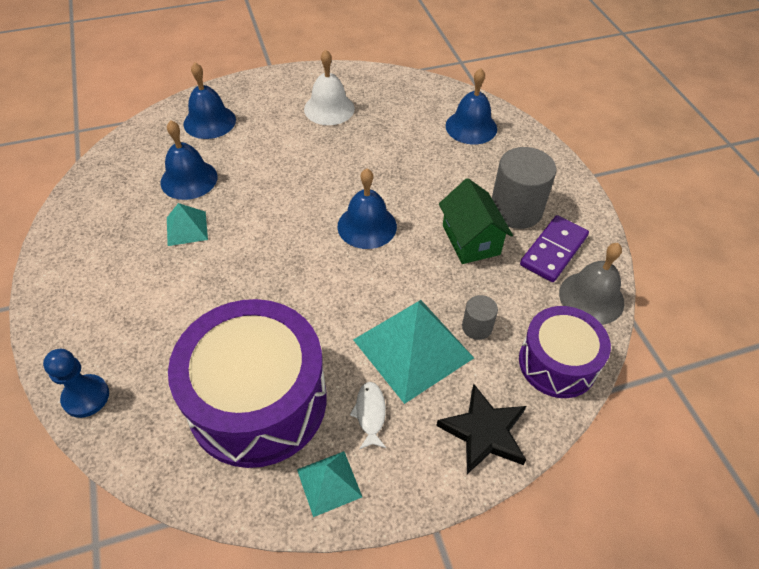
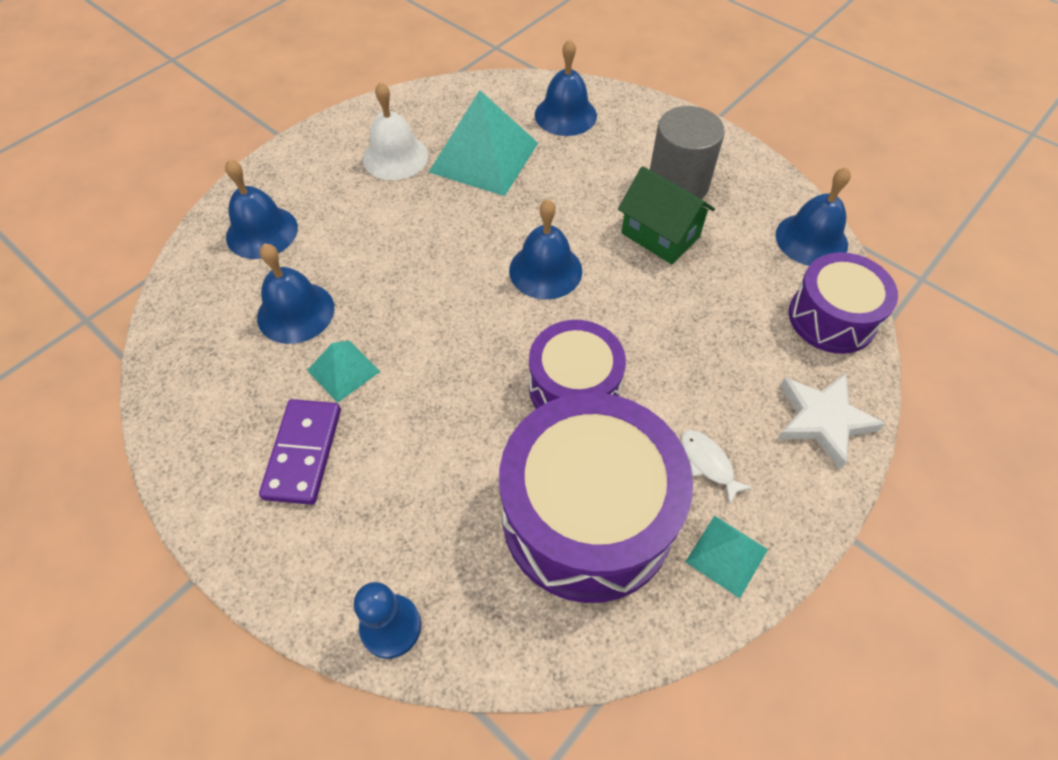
camera: 30 degrees left, 5 degrees up
(320, 313) = (574, 387): none -> purple drum
(413, 348) = (695, 375): turquoise pyramid -> turquoise pyramid (484, 157)
(477, 327) = (736, 321): grey cylinder -> none
(484, 432) = (823, 420): black star -> white star
(553, 251) = (744, 209): purple domino -> purple domino (303, 453)
(591, 297) = (811, 239): grey bell -> blue bell

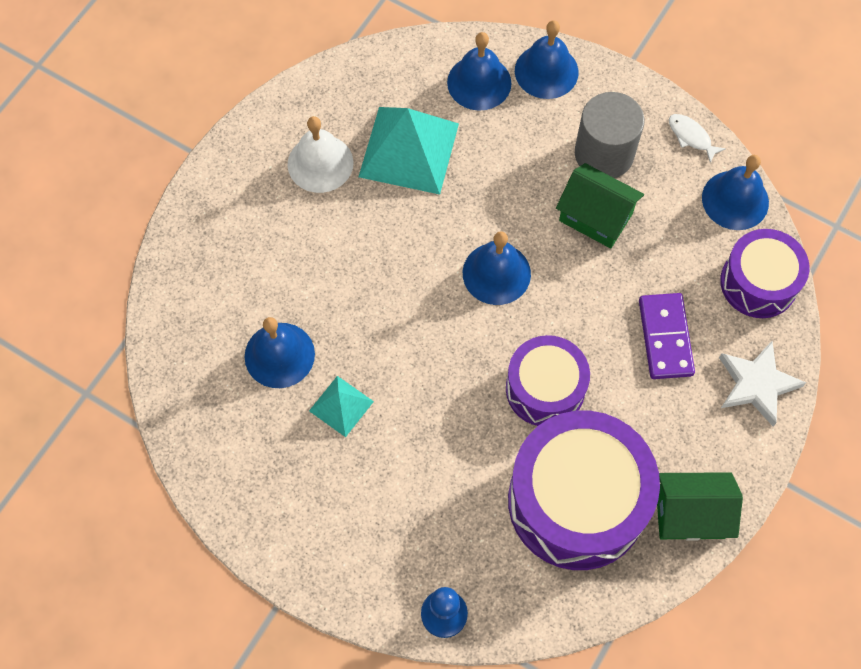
camera: 10 degrees left, 10 degrees up
(262, 232) = (217, 273): blue bell -> blue bell (546, 71)
(303, 453) = (331, 487): purple domino -> purple domino (665, 337)
(708, 463) = (667, 439): white fish -> white fish (691, 137)
(726, 555) = (690, 514): turquoise pyramid -> green house

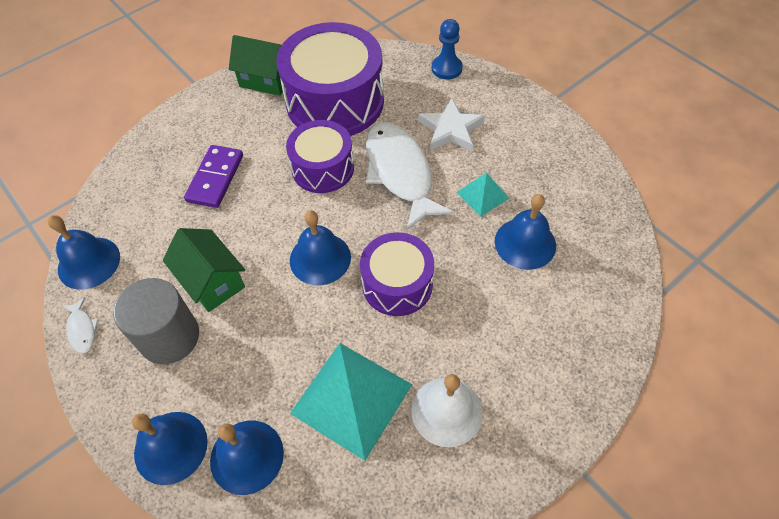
camera: 160 degrees left, 10 degrees down
(448, 409) = (400, 173): none -> white fish
(756, 384) = (173, 135): white star -> white star (451, 129)
(758, 283) = (120, 196): purple drum -> purple drum (397, 284)

